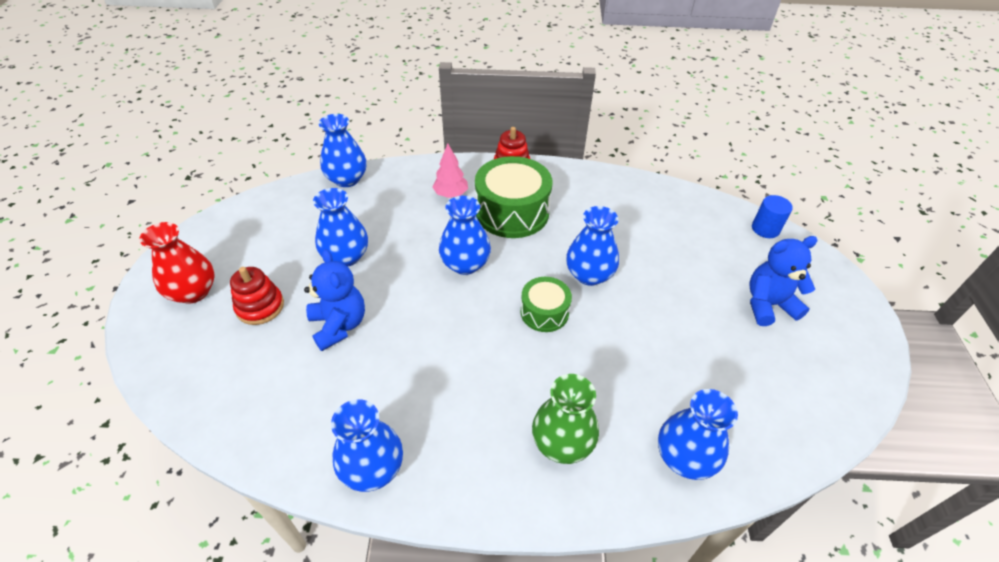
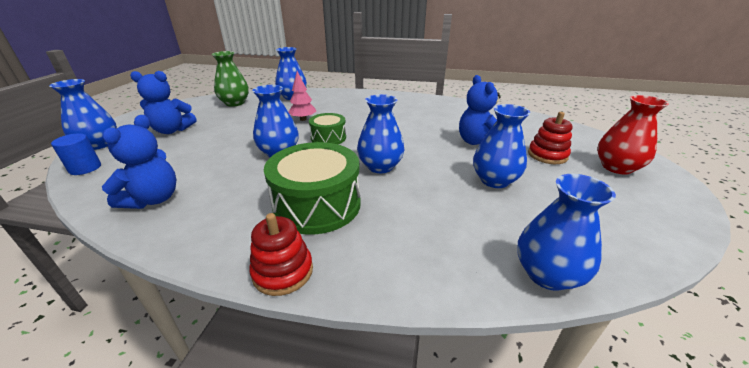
camera: 170 degrees left, 15 degrees down
(372, 468) = (437, 103): blue vase -> blue vase (99, 144)
(451, 194) = (386, 233): pink tree -> pink tree (303, 119)
(562, 443) = (346, 102): green vase -> green vase (235, 103)
(652, 203) = (153, 199): none -> blue teddy bear

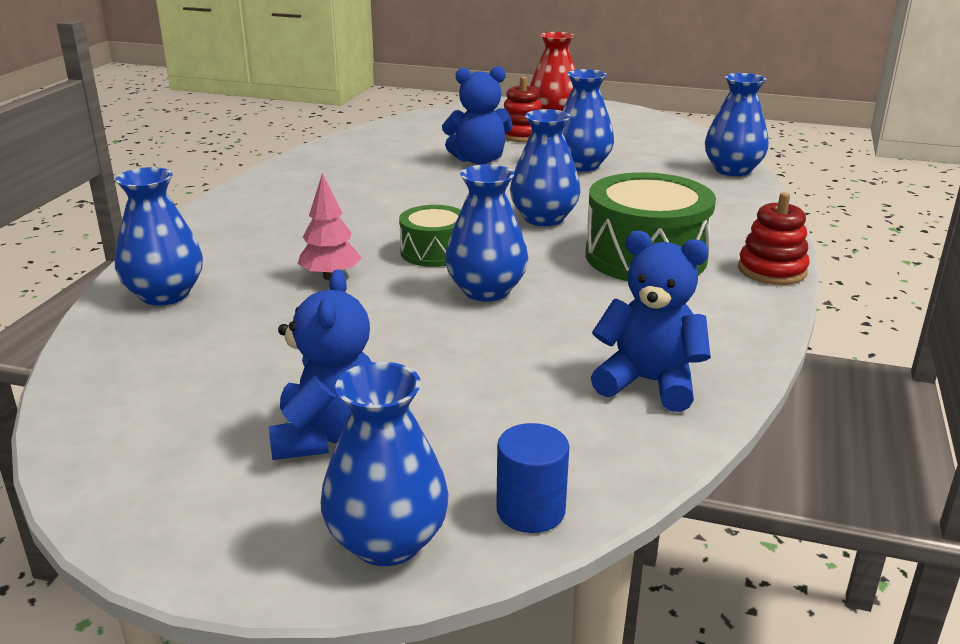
camera: 85 degrees left, 5 degrees down
(235, 103) = (155, 372): green vase -> none

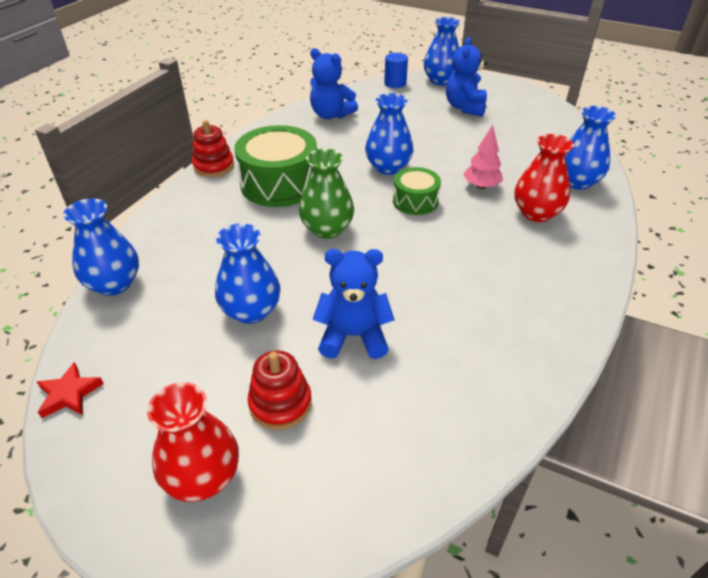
camera: 170 degrees left, 15 degrees up
(259, 252) = (536, 213): none -> red vase
(543, 218) = (327, 229): blue vase -> green vase
(681, 129) = (69, 394): none -> red star

